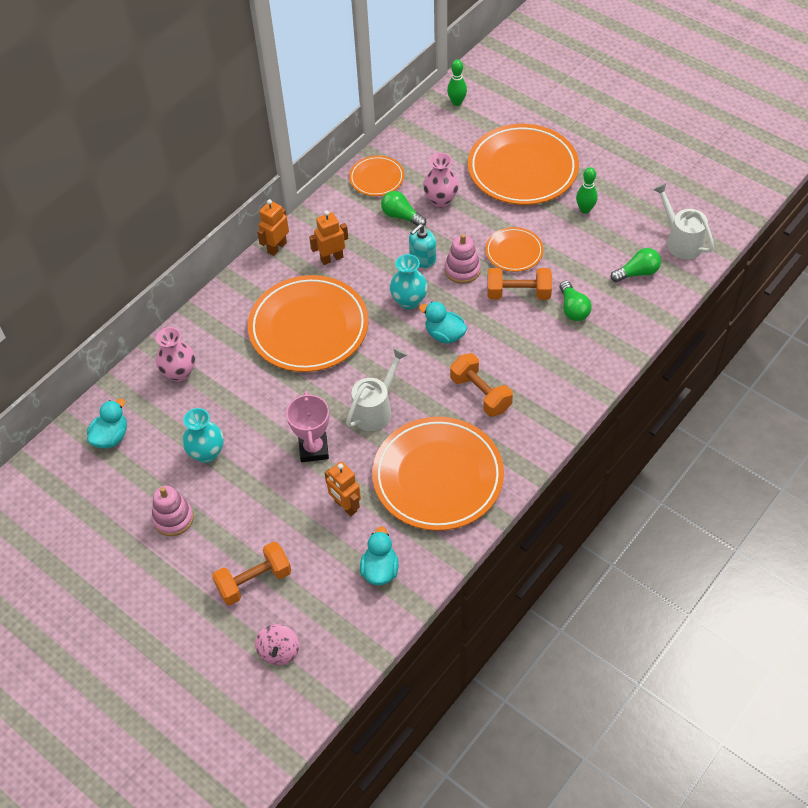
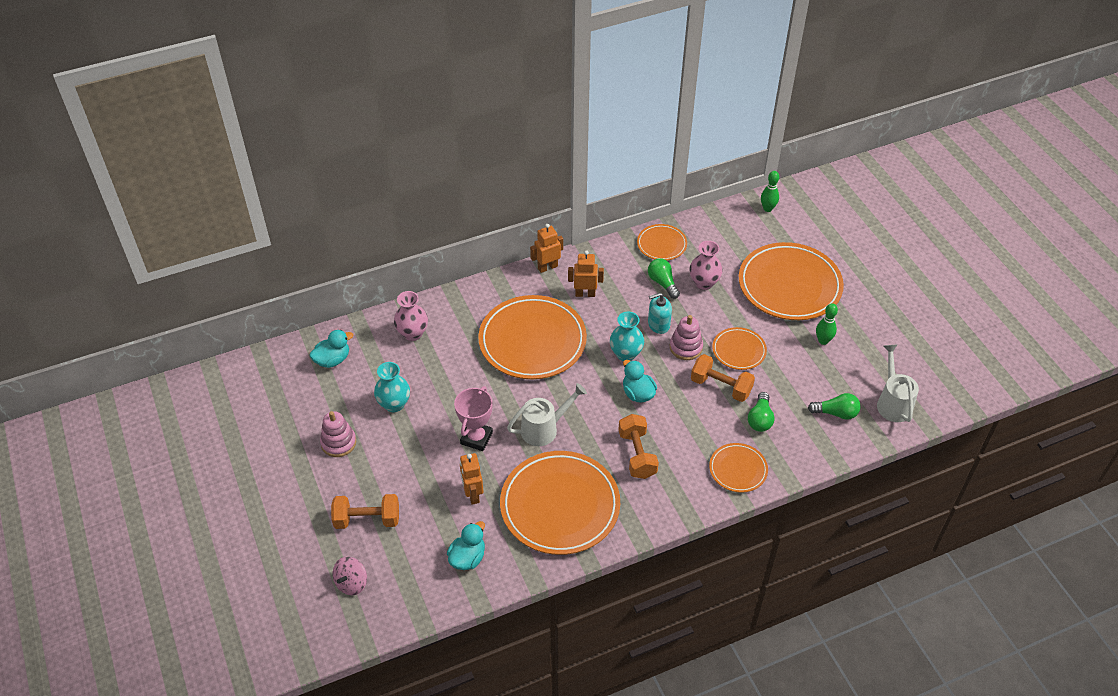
camera: 25 degrees right, 5 degrees down
(582, 365) = (738, 469): none -> orange plate

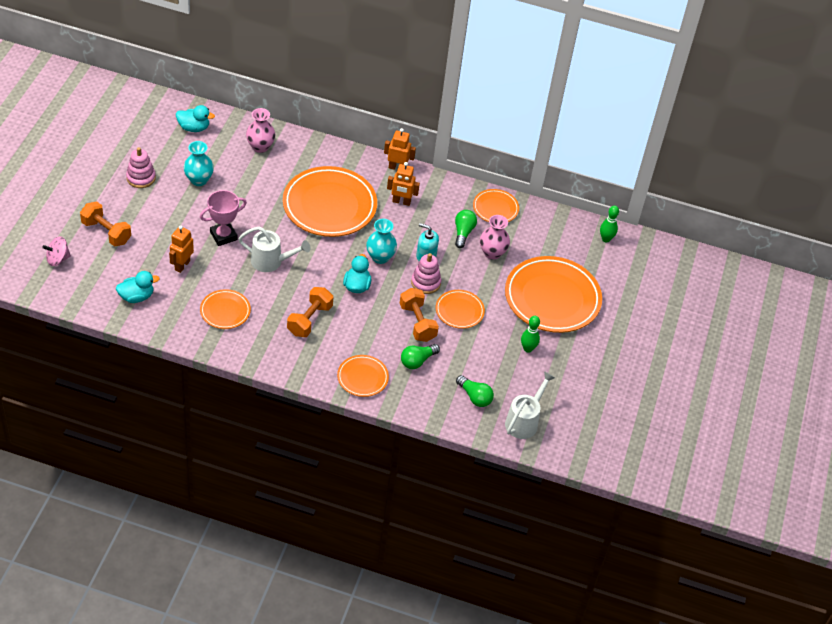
camera: 35 degrees right, 0 degrees up
(560, 506) = (225, 311): orange plate -> orange plate, size x0.50
(585, 294) = (401, 202): orange robot -> orange robot turned 150 degrees clockwise

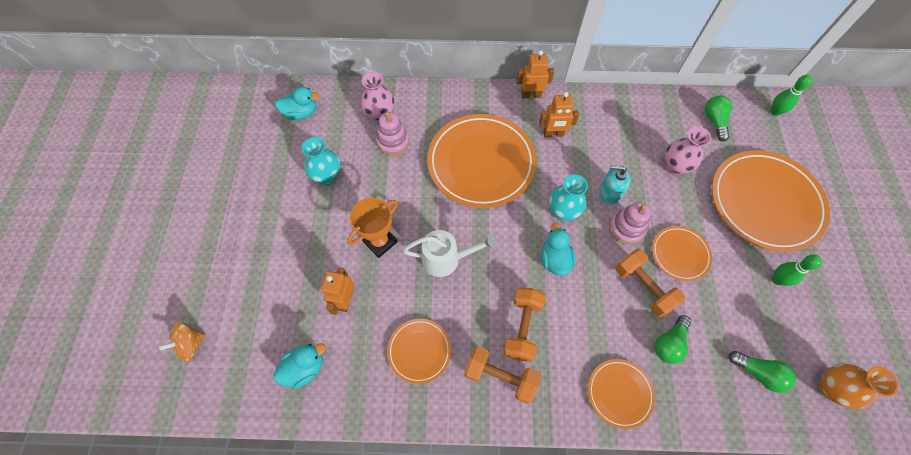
camera: 10 degrees left, 15 degrees up
(58, 259) = (191, 344): pink spinning top -> orange spinning top
(106, 232) = (241, 283): orange dumbbell -> orange dumbbell (500, 377)
(141, 178) = (261, 194): pink stacking toy -> pink stacking toy (393, 142)
(223, 236) = (380, 242): pink trophy -> orange trophy
(463, 233) = (633, 151): green light bulb -> green light bulb (714, 121)
(495, 208) = (650, 111): orange plate -> none
(524, 421) = (830, 388): white watering can -> orange vase

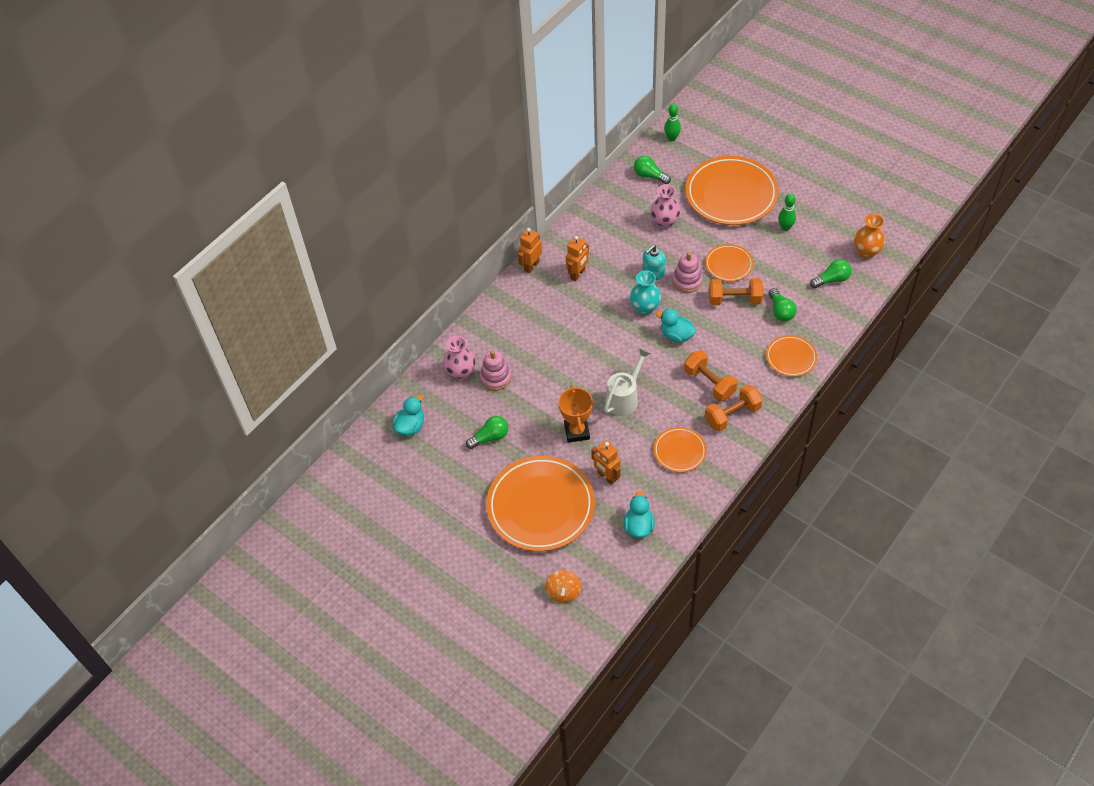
camera: 50 degrees left, 10 degrees down
(327, 176) = (490, 437): turquoise vase -> green light bulb
(481, 163) = (564, 332): orange plate -> orange plate (540, 506)

